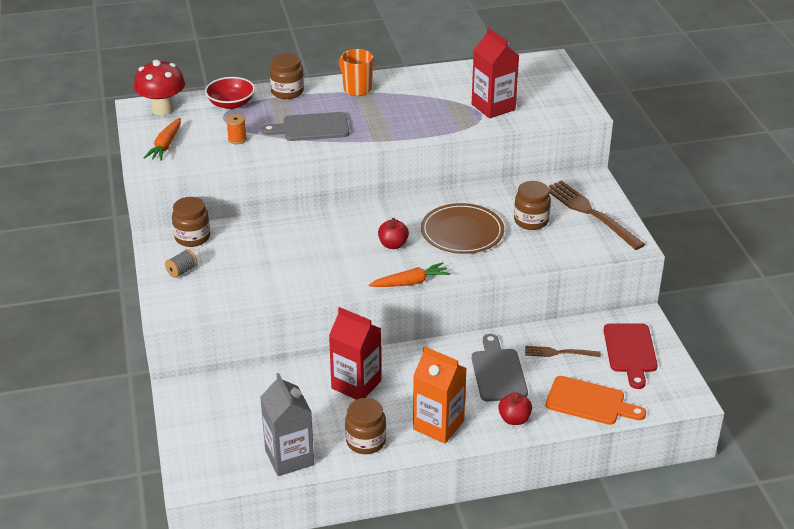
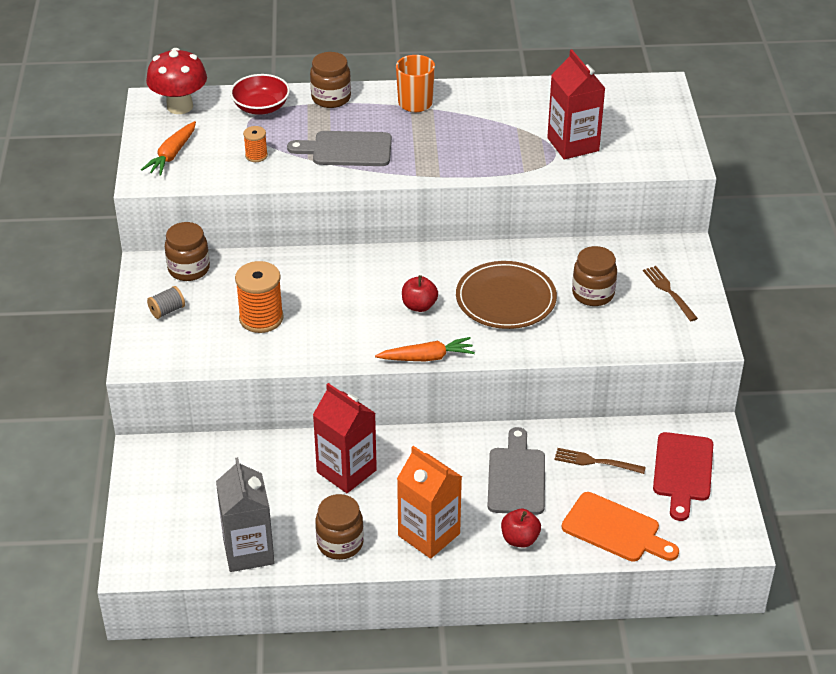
camera: 10 degrees right, 5 degrees up
(264, 268) = (261, 318): none -> orange spool
(590, 213) = (669, 292): brown fork -> brown fork, size x0.54

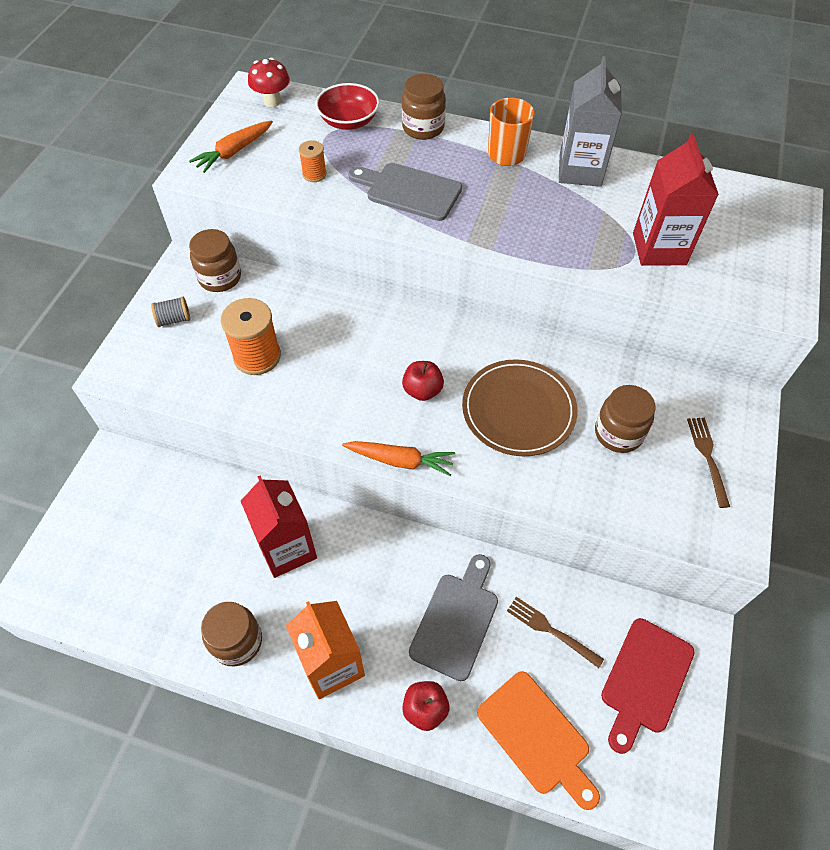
camera: 20 degrees right, 15 degrees up
(180, 106) = (272, 101): red mushroom -> red mushroom, size x0.66
(248, 551) = (144, 617): grey carton -> grey carton (580, 171)

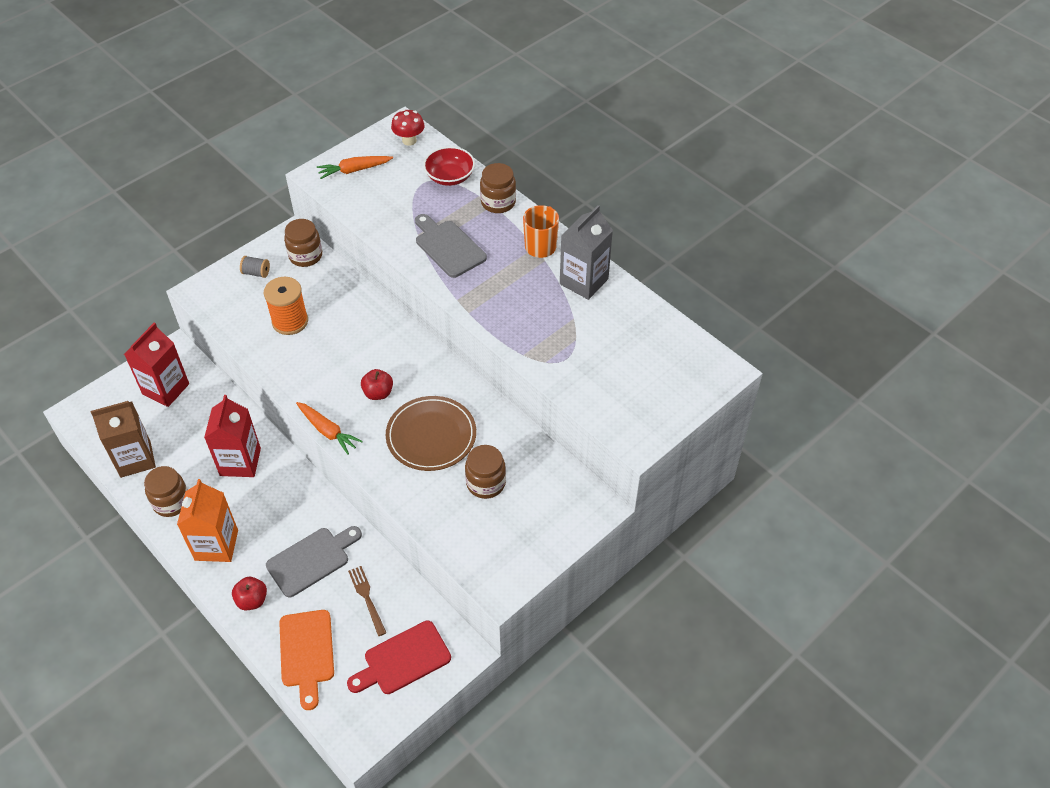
camera: 30 degrees right, 5 degrees down
(152, 611) = (135, 459): none -> brown carton
(314, 174) = (394, 208): orange spool -> none
(659, 249) = (587, 362): red carton -> red carton (166, 389)
(707, 457) = (534, 529): brown fork -> none

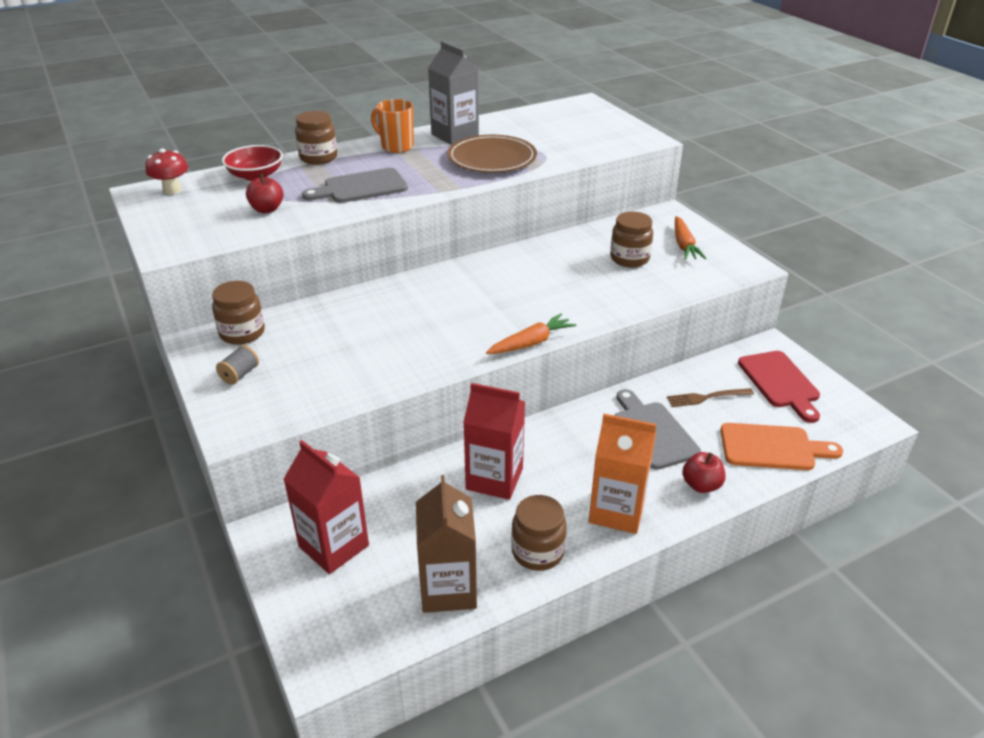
camera: 75 degrees left, 15 degrees down
(290, 321) = (345, 354): orange spool -> none
(354, 170) = (186, 226): orange carrot -> orange carrot (684, 245)
(378, 393) = (490, 305): red apple -> red apple (267, 209)
(431, 436) = (561, 280): brown plate -> brown plate (492, 158)

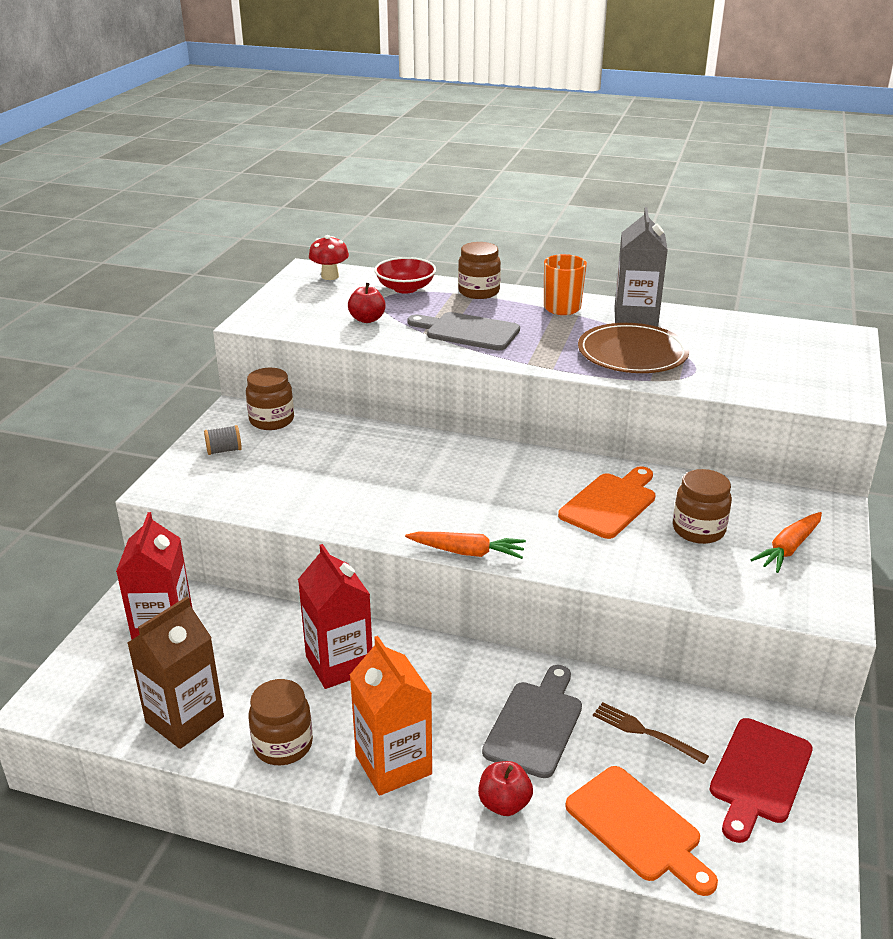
camera: 45 degrees right, 5 degrees down
(563, 268) = (610, 503): none -> orange cutting board

